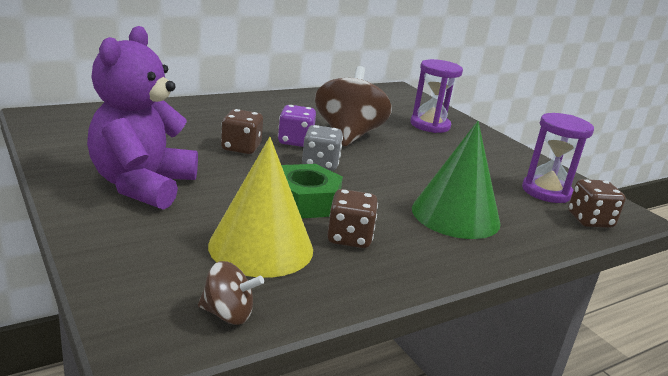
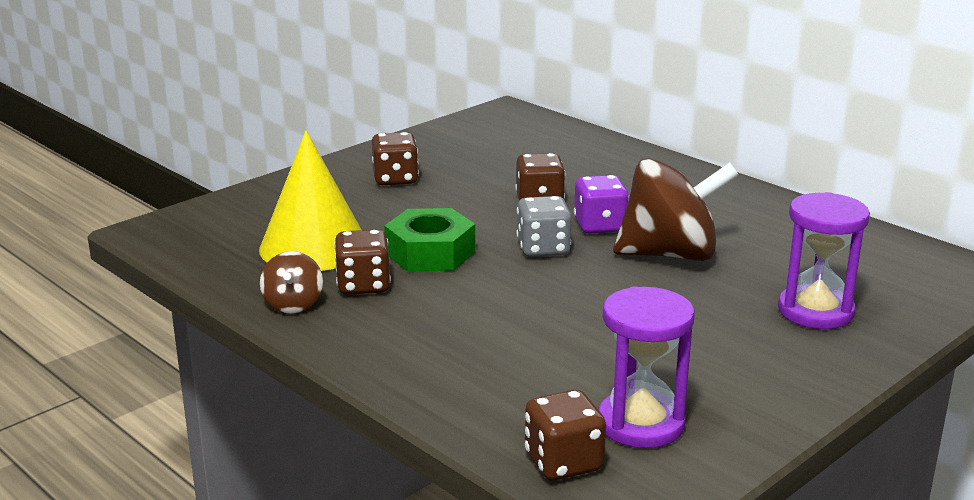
camera: 80 degrees right, 0 degrees up
(142, 185) = (395, 179): purple teddy bear -> brown dice
(228, 314) = (197, 251): brown spinning top -> brown spinning top (293, 304)
(455, 215) = (477, 346): green cone -> none

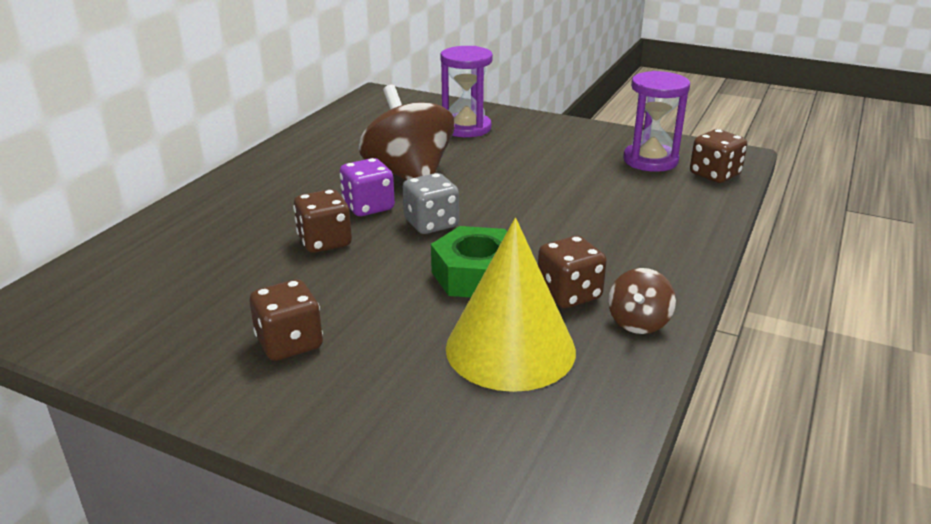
camera: 110 degrees left, 5 degrees up
(293, 304) = (638, 322): brown spinning top -> brown spinning top turned 135 degrees clockwise

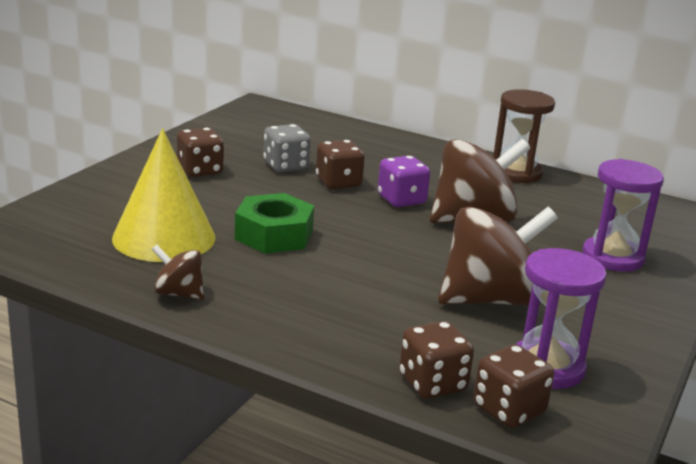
camera: 90 degrees right, 5 degrees down
(291, 152) = (516, 173): none -> brown hourglass
(431, 224) = (368, 223): grey dice -> grey dice (285, 166)
(562, 174) = (489, 299): none -> brown spinning top
(569, 294) = (233, 269): brown dice -> brown dice (432, 384)

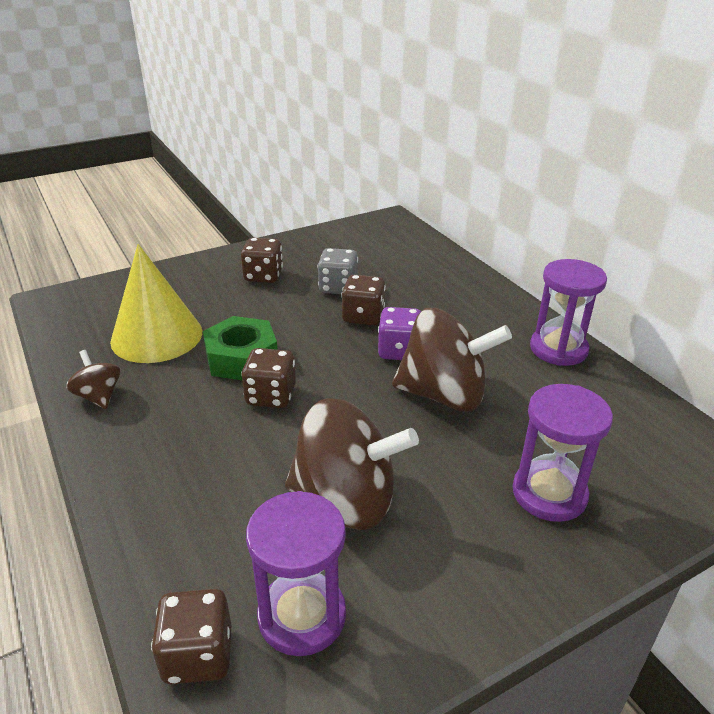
camera: 35 degrees right, 10 degrees up
(432, 384) = (170, 584): brown dice -> brown dice (271, 396)
(516, 173) = (558, 349): brown hourglass -> purple hourglass

